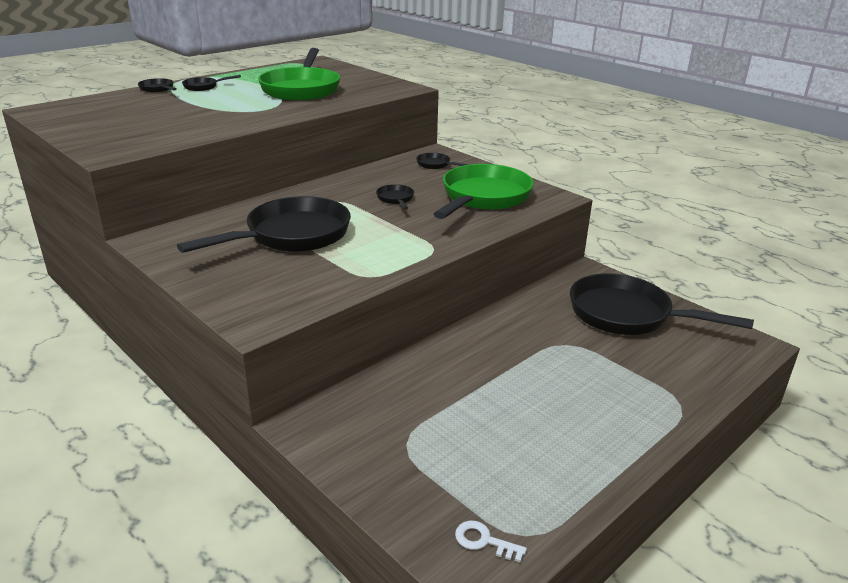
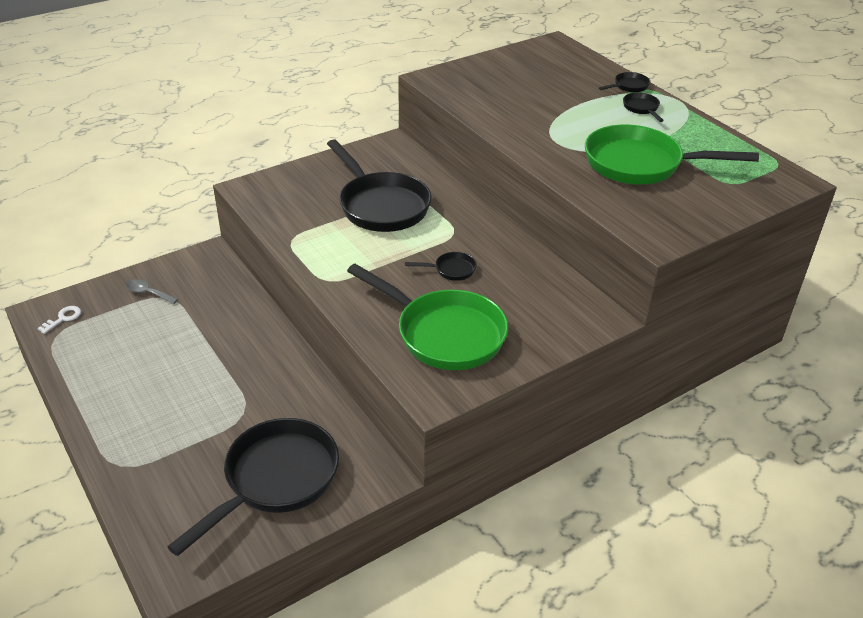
camera: 100 degrees right, 10 degrees up
(401, 463) = (148, 293): none -> grey spoon
(435, 165) = (555, 312): black pan -> none

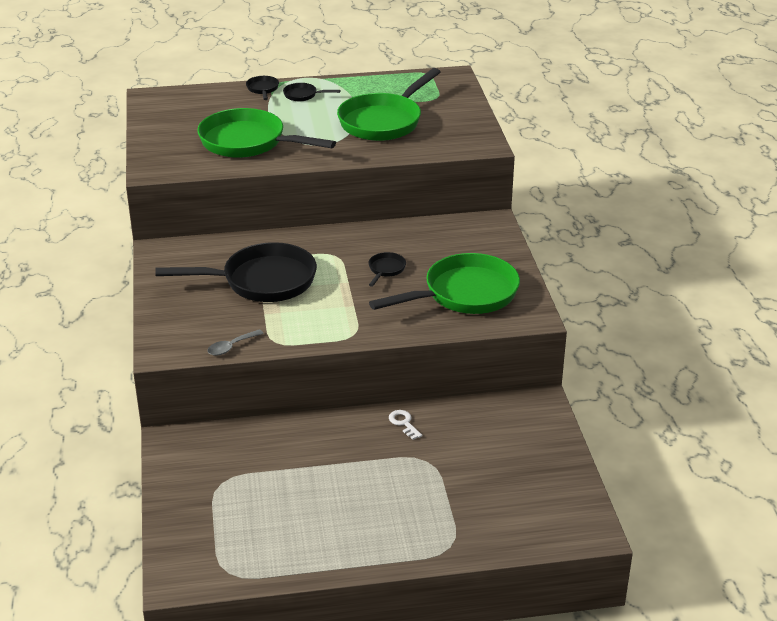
camera: 65 degrees left, 5 degrees down
(63, 318) = (201, 563): white key -> white key (404, 423)
(148, 293) = (204, 494): grey spoon -> grey spoon (231, 347)
(275, 480) = (516, 458): black pan -> none
(522, 106) = (248, 142): none -> green pan

